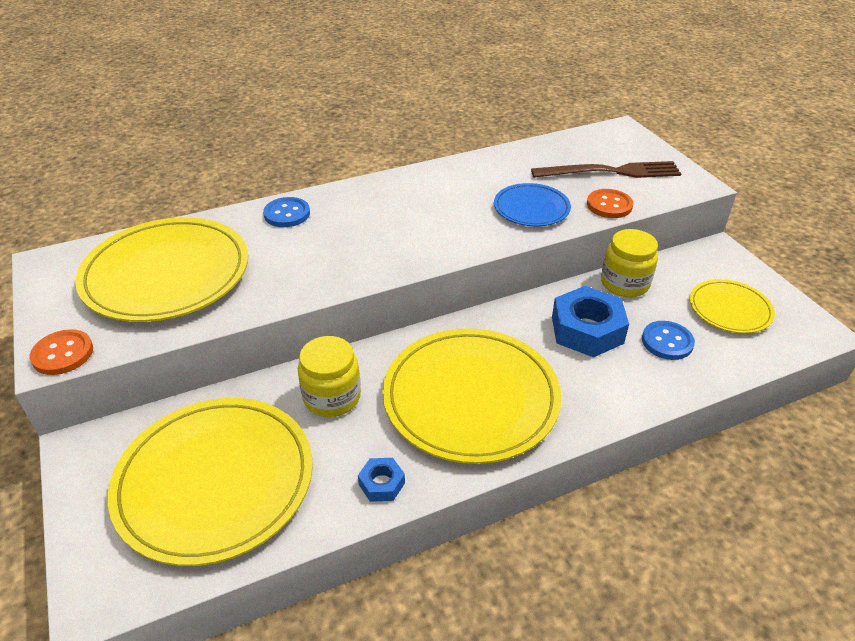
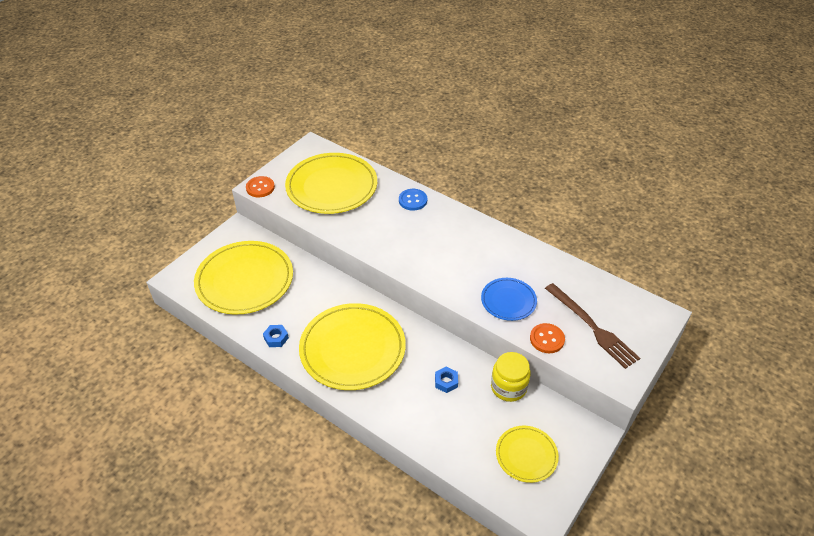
camera: 60 degrees right, 5 degrees up
(332, 397) = (318, 293): yellow jar -> none
(587, 330) = (446, 382): blue nut -> blue nut, size x0.49
(667, 342) = (465, 427): blue button -> none

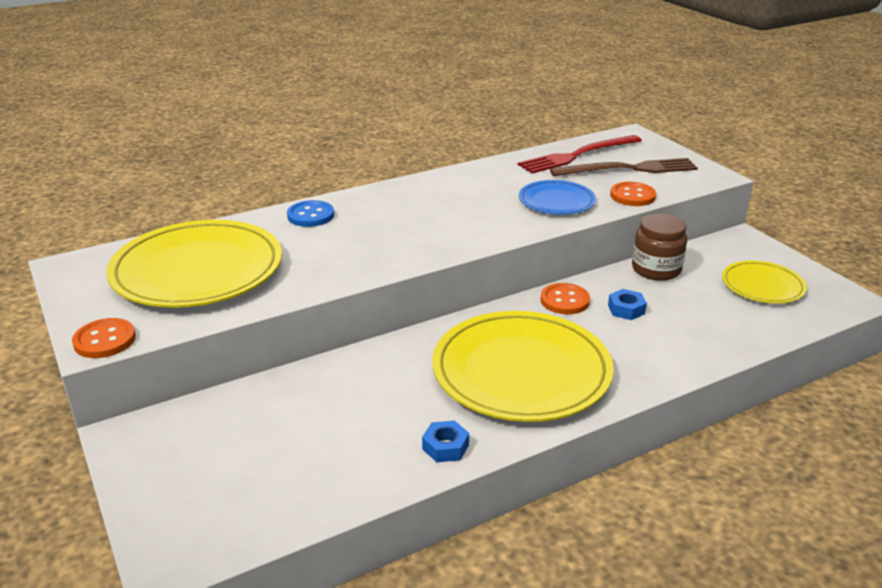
camera: 65 degrees left, 15 degrees down
(245, 280) = (273, 455): yellow plate -> none
(437, 348) = (564, 300): none -> orange button
(508, 387) = (656, 269): yellow jar -> brown jar
(593, 292) = (577, 155): none -> red fork

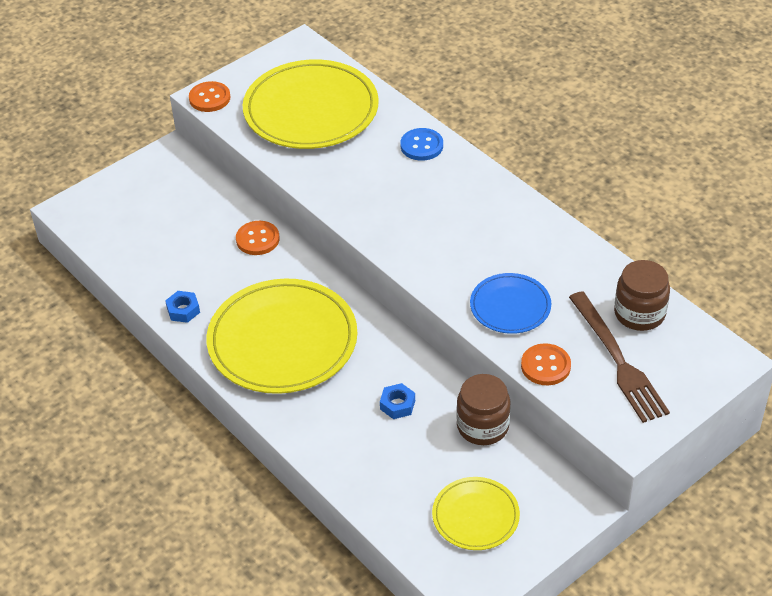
camera: 80 degrees right, 15 degrees up
(564, 300) = (400, 359): orange button -> orange button (257, 239)
(577, 155) = (639, 313): red fork -> brown jar

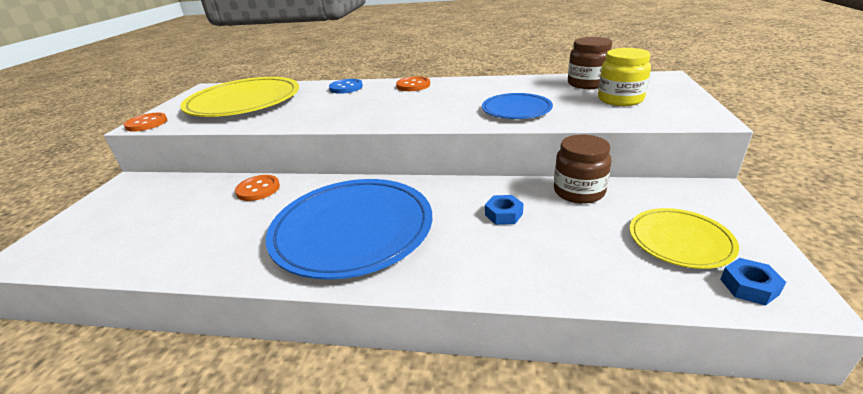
camera: 40 degrees left, 15 degrees down
(183, 310) = (224, 261): blue nut -> blue nut (749, 286)
(282, 341) = (352, 230): yellow plate -> blue plate
(545, 366) = (591, 118): orange button -> orange button (413, 85)
(618, 360) = (620, 99): brown fork -> yellow jar

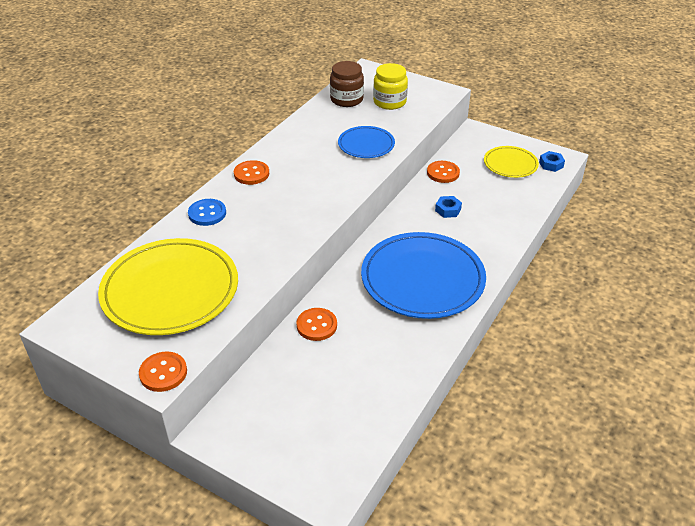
camera: 70 degrees left, 10 degrees up
(579, 191) = (443, 173): brown jar -> orange button

